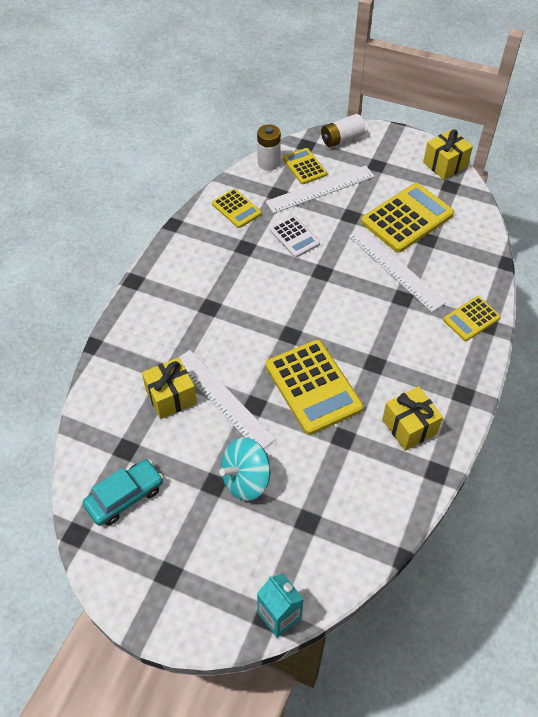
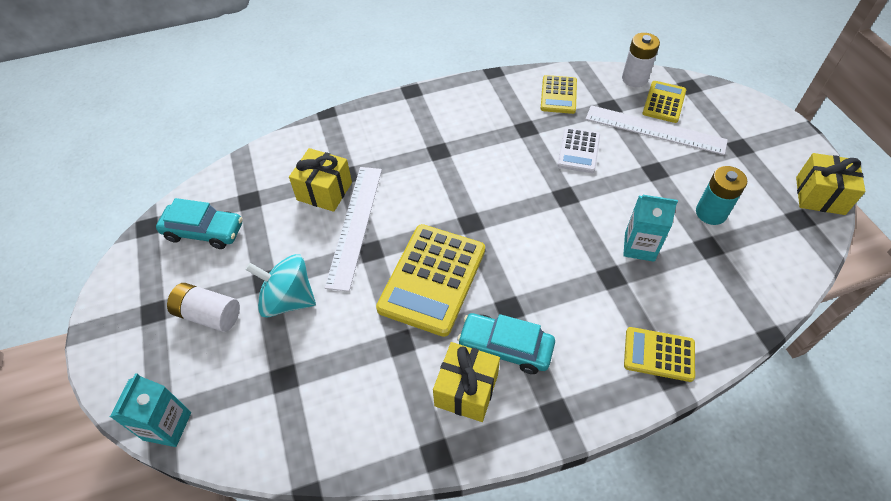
camera: 50 degrees right, 0 degrees up
(342, 139) = (732, 103): white battery -> white battery (209, 314)
(395, 268) = (639, 246): white ruler -> turquoise carton
(399, 386) = (505, 348): none -> turquoise car
(407, 218) = (711, 213): yellow calculator -> turquoise battery

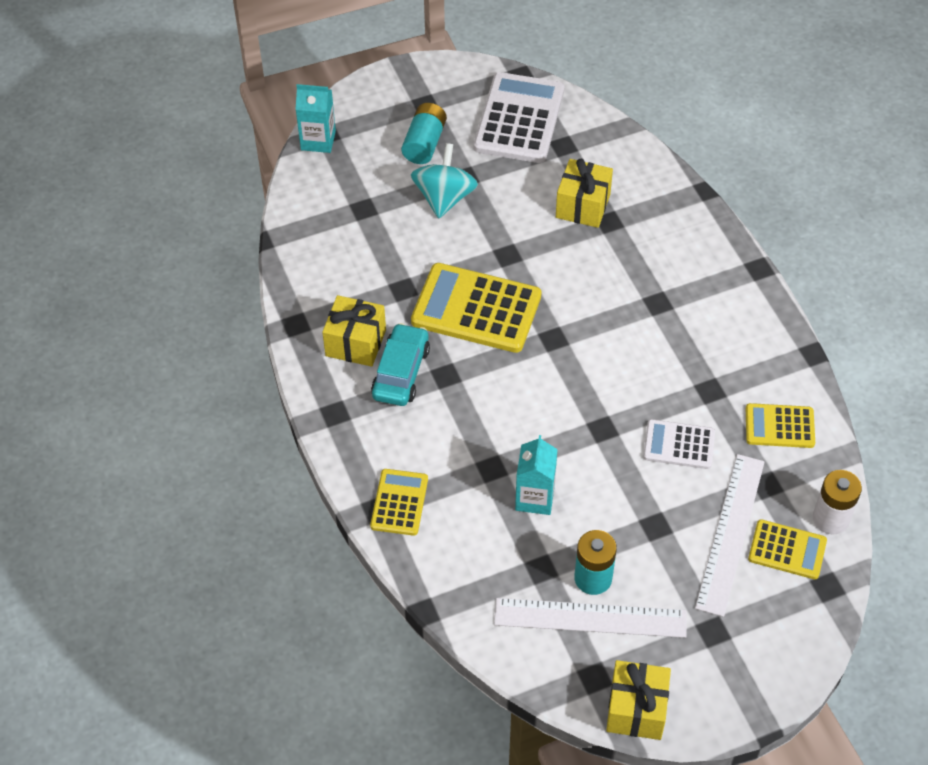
camera: 85 degrees right, 0 degrees up
(204, 231) = (519, 119): turquoise car -> white calculator
(209, 314) = (424, 143): white battery -> turquoise battery
(355, 225) = (539, 238): white ruler -> white ruler (590, 618)

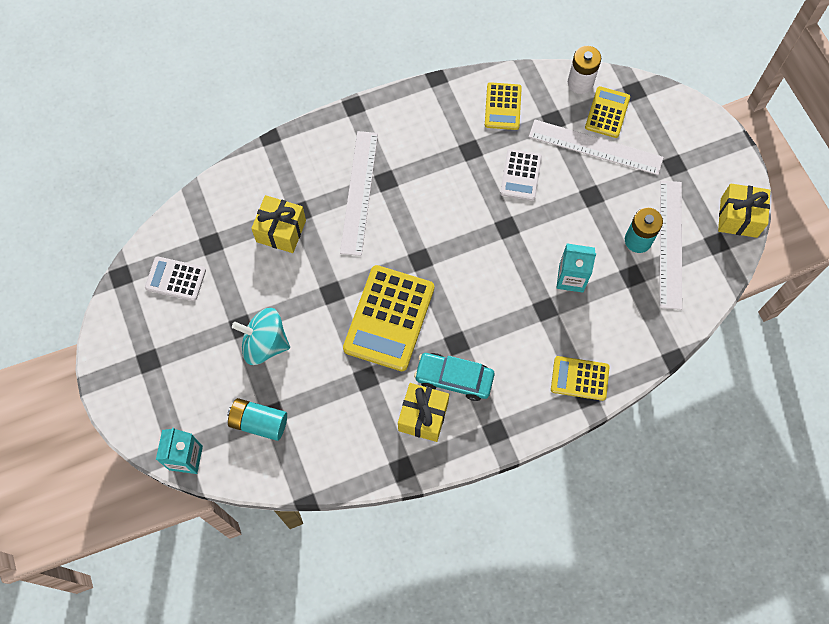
camera: 90 degrees left, 15 degrees up
(424, 143) = (198, 361): turquoise battery -> turquoise battery (259, 422)
(519, 119) = (175, 279): white calculator -> white calculator, size x0.56
(639, 277) = (359, 192): none -> white ruler

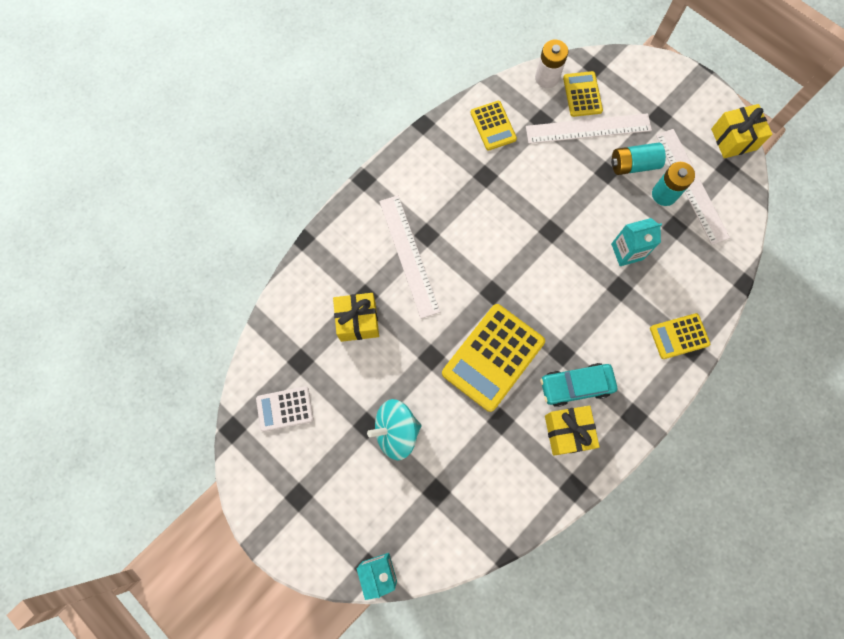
camera: 25 degrees left, 5 degrees up
(259, 422) = (428, 506): turquoise battery -> turquoise battery (633, 165)
(389, 318) = (493, 357): yellow calculator -> yellow calculator turned 45 degrees clockwise
(521, 175) = (539, 180): white calculator -> none

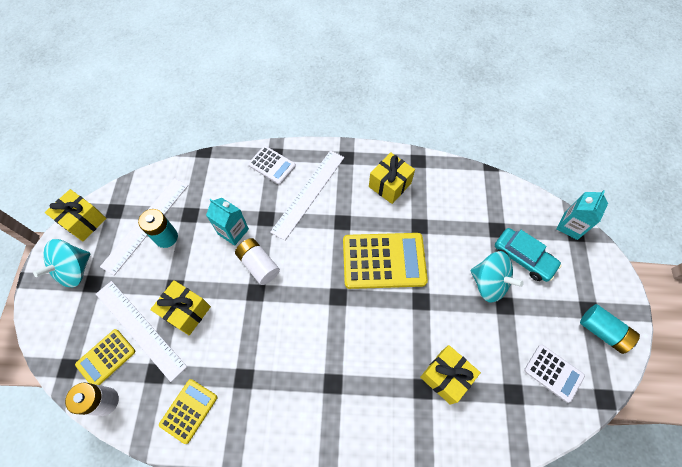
camera: 130 degrees left, 10 degrees down
(409, 255) = (361, 383): white ruler -> white ruler (308, 193)
(575, 250) = (258, 265): none -> white battery
(576, 169) = (186, 312): none -> yellow gift
(576, 386) = (356, 199): turquoise car -> turquoise car (523, 258)
(633, 165) = (153, 273): turquoise battery -> turquoise battery (602, 331)
(679, 336) = (272, 165): yellow calculator -> white calculator
(684, 109) = (74, 270): none -> turquoise spinning top

